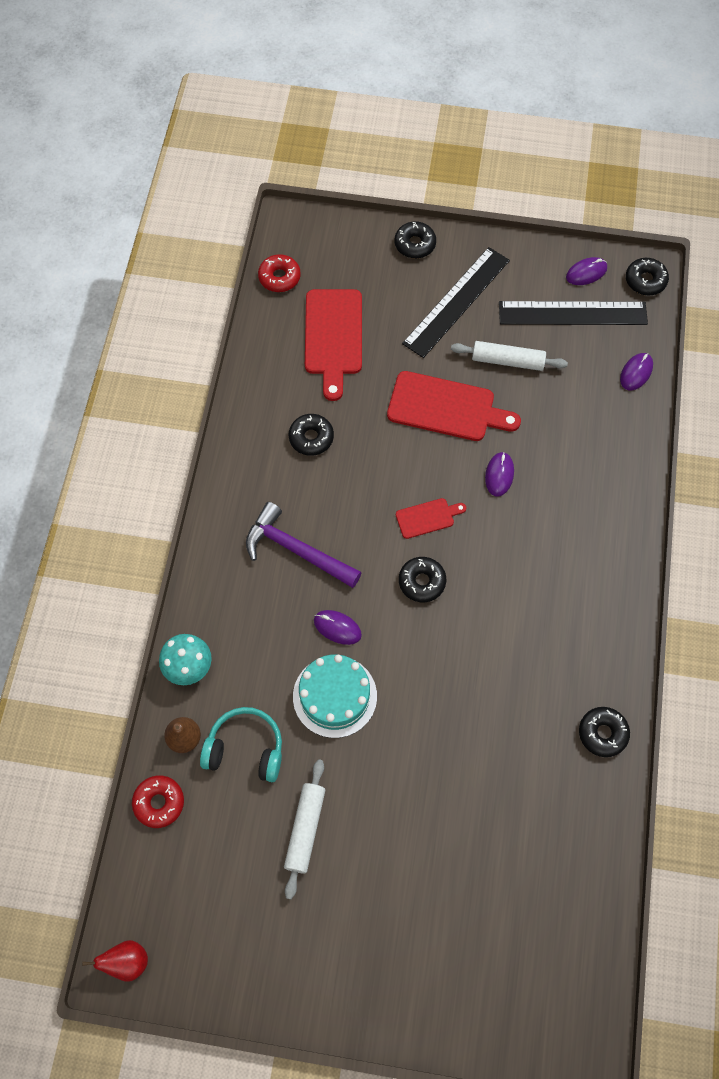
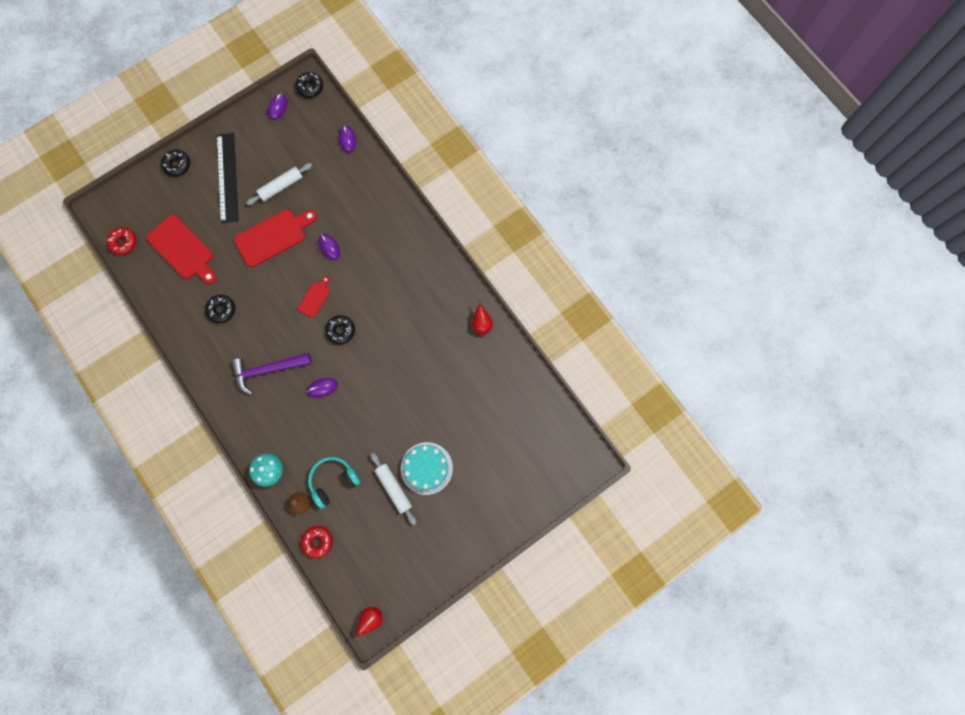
camera: 45 degrees left, 10 degrees up
(334, 696) = (351, 419): turquoise cake -> turquoise cake (426, 468)
(572, 313) = (290, 135): black ruler -> none
(602, 733) = (482, 324): black donut -> red pear

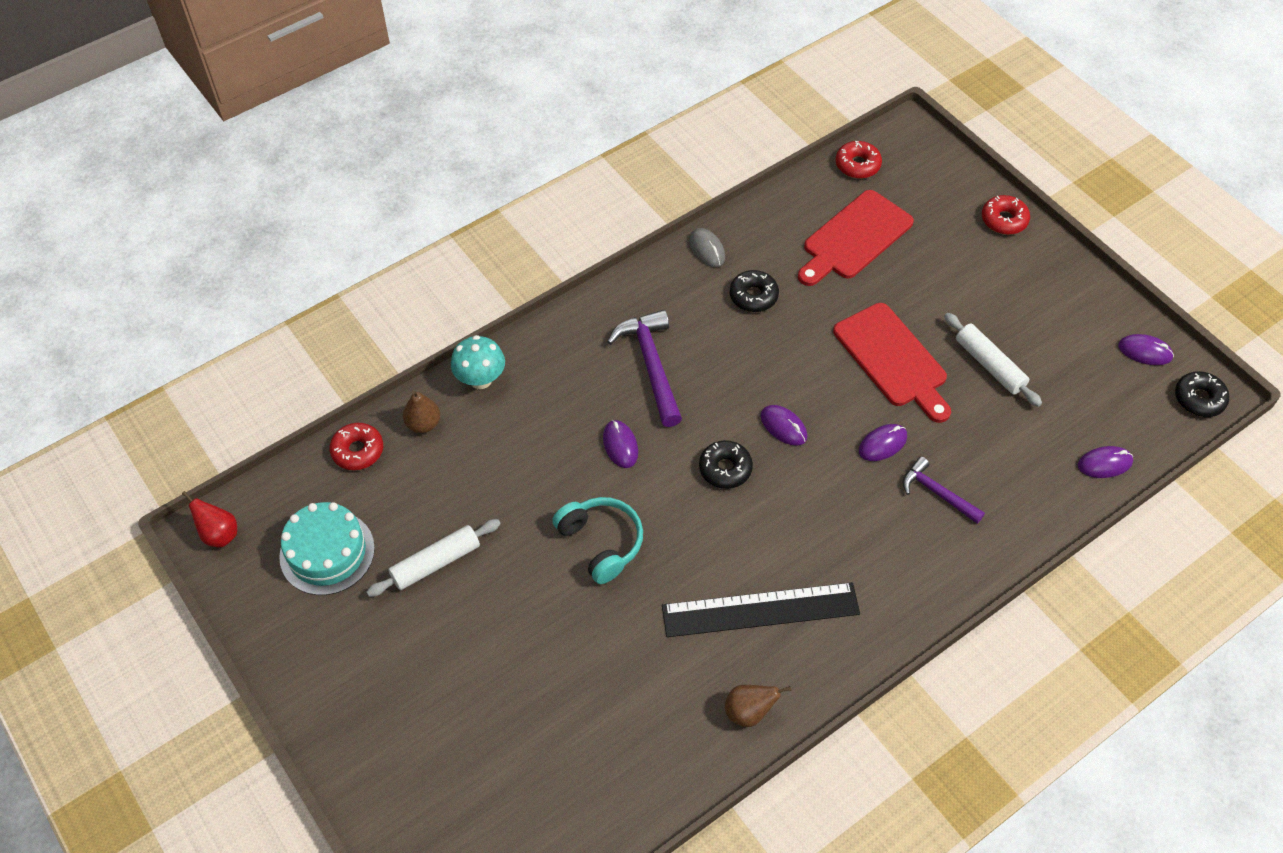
camera: 90 degrees right, 20 degrees down
(177, 165) = (1004, 220): black donut -> red donut
(183, 336) = (707, 249): none -> grey mouse
(227, 177) = (993, 288): black ruler -> black ruler (760, 610)
(315, 298) = (783, 426): red cutting board -> purple mouse
(333, 481) = (457, 469): turquoise headphones -> turquoise headphones (601, 543)
(361, 223) = (937, 493): none -> purple hammer
(426, 468) = (468, 616): turquoise cake -> turquoise cake (327, 552)
(482, 324) = (749, 712): red pear -> brown pear

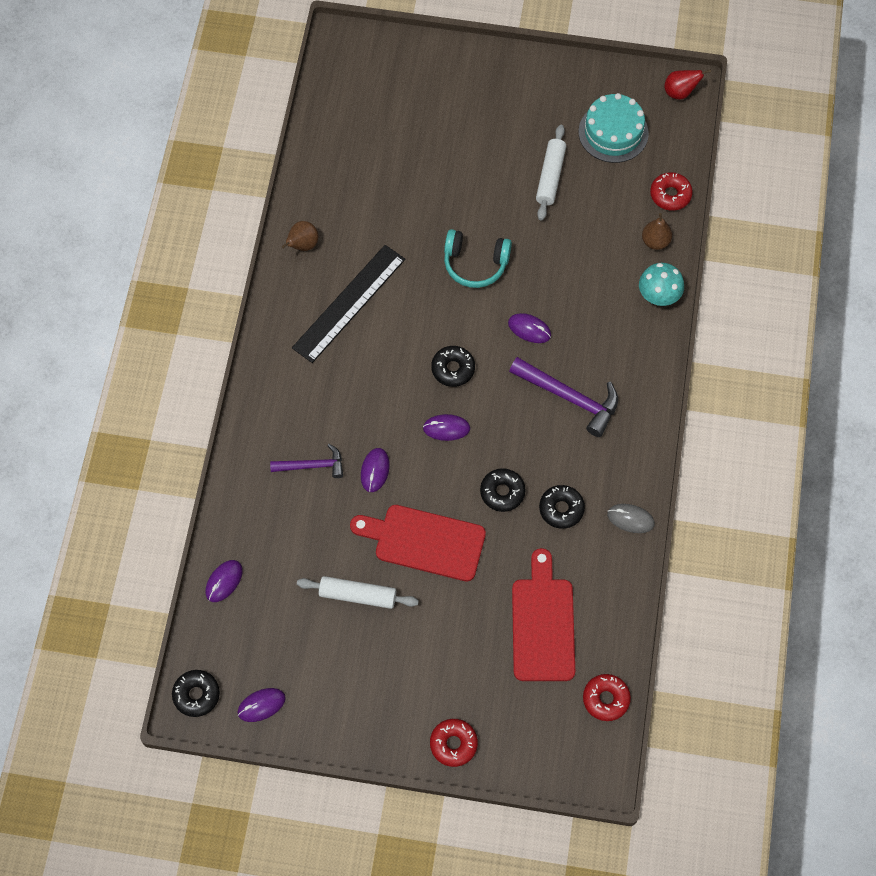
camera: 135 degrees right, 10 degrees up
(788, 343) = (502, 492): none -> black donut

